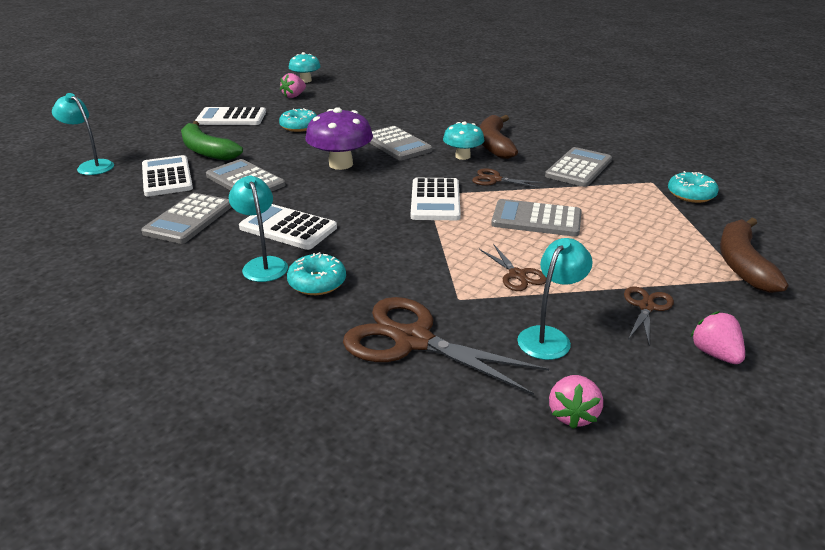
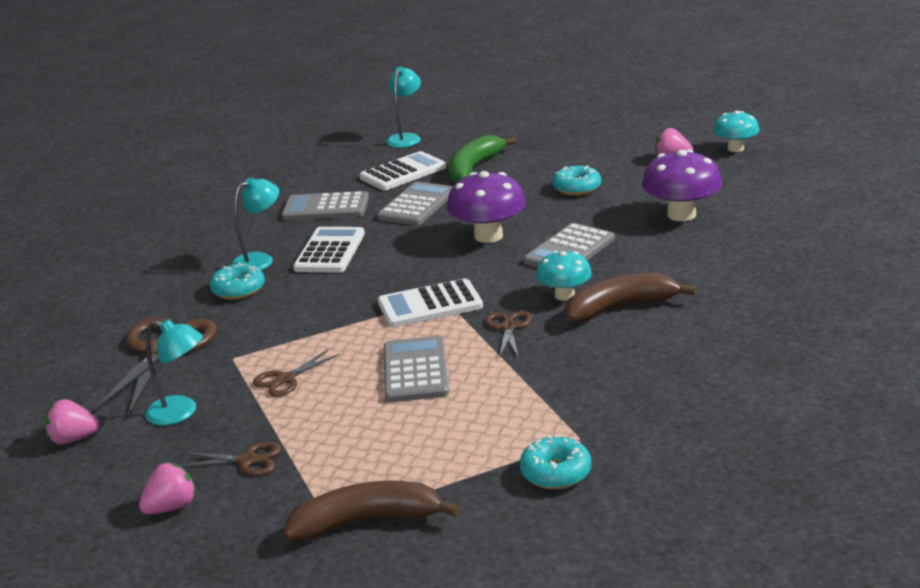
camera: 75 degrees right, 5 degrees down
(231, 118) = (571, 151): white calculator -> none
(382, 109) = (681, 215): none -> purple mushroom
(579, 168) = (586, 377): grey calculator -> none

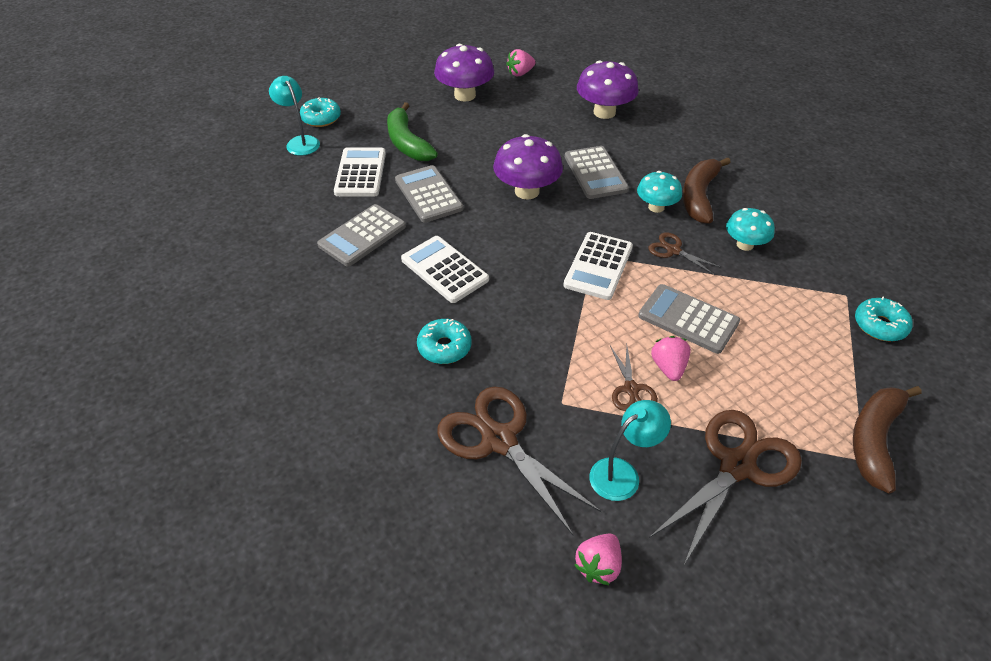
camera: 55 degrees left, 20 degrees up
(171, 507) = (771, 543): pink strawberry -> pink strawberry (668, 367)
(247, 460) = (737, 466): brown scissors -> brown scissors, size x2.01
(260, 260) = (406, 311): turquoise lamp -> none
(577, 188) = (507, 124): turquoise donut -> turquoise donut (321, 118)
(587, 156) = (465, 95): none -> purple mushroom
(735, 148) = (542, 49): turquoise mushroom -> turquoise mushroom (745, 244)

